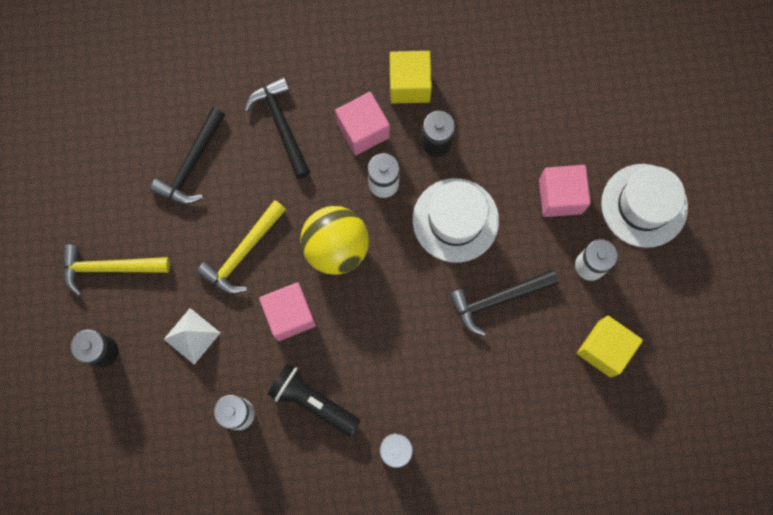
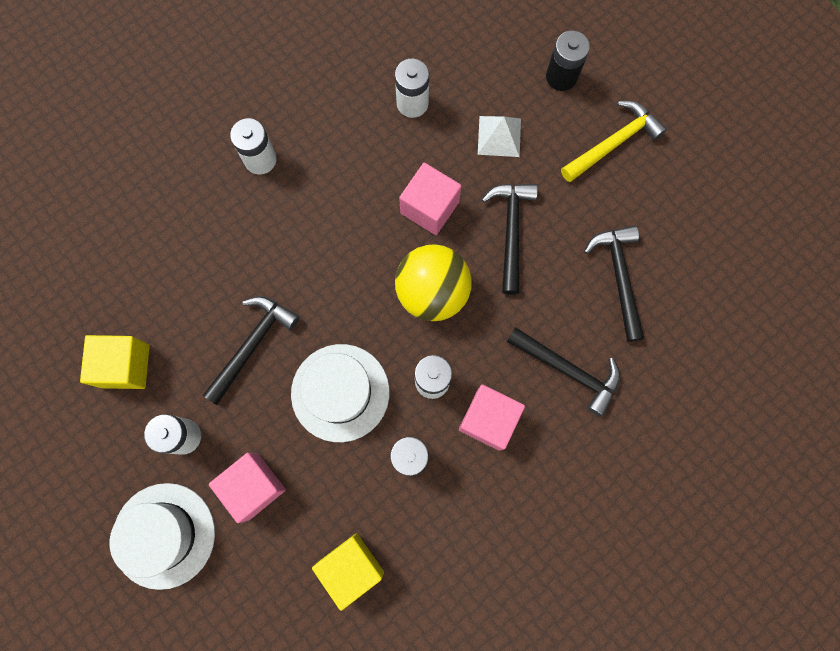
camera: 145 degrees right, 0 degrees up
(243, 253) = (511, 231): yellow hammer -> black hammer
(312, 401) = (358, 152): black flashlight -> none
(409, 85) = (477, 499): yellow cube -> yellow cube (351, 567)

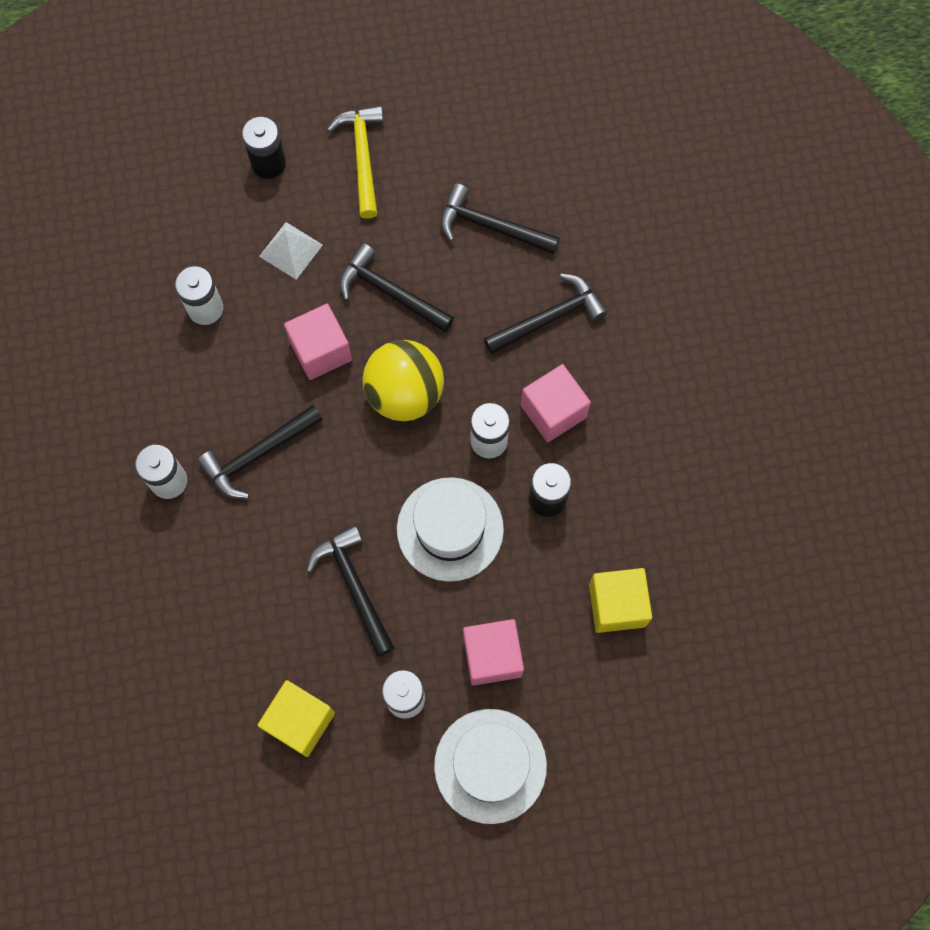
camera: 60 degrees left, 5 degrees down
(317, 211) = (258, 455): none -> black hammer

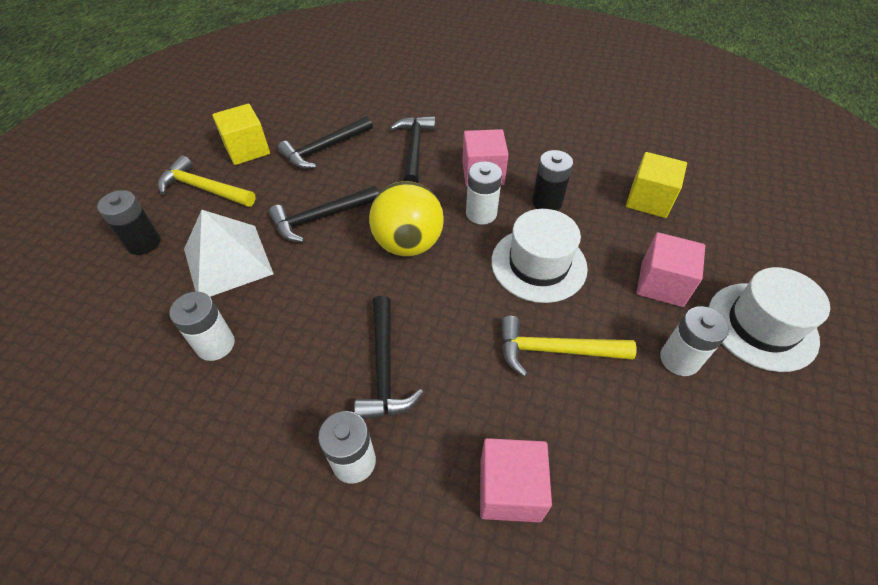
camera: 60 degrees left, 20 degrees down
(291, 250) = (227, 261): white pyramid -> white pyramid, size x1.68
(300, 721) = (674, 458): yellow cube -> yellow cube (247, 149)
(321, 351) = (328, 279): pink cube -> pink cube (509, 489)
(354, 586) = (555, 350): black hammer -> yellow hammer

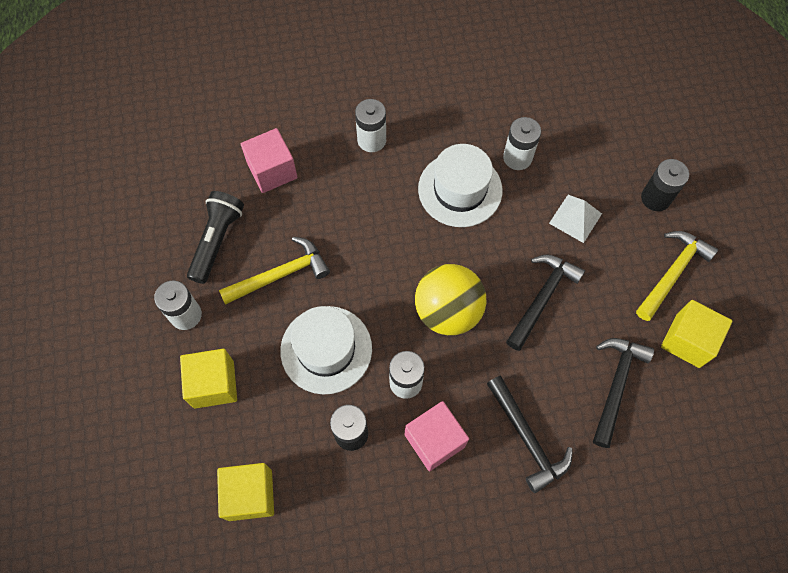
camera: 150 degrees right, 15 degrees up
(204, 188) = (672, 273): yellow hammer -> yellow hammer turned 45 degrees counterclockwise
(227, 261) = (575, 218): white pyramid -> white pyramid, size x0.60
(384, 368) = (392, 200): black hammer -> none
(619, 427) = (217, 240): none -> black flashlight
(661, 284) = (214, 384): pink cube -> yellow cube
(761, 326) = (123, 382): white hat -> white hat (460, 189)

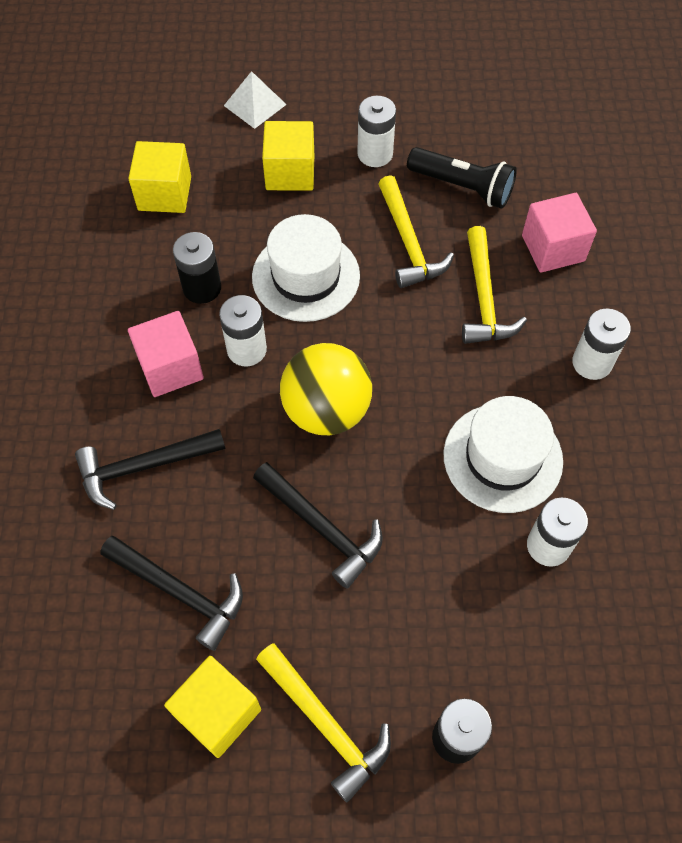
camera: 100 degrees right, 5 degrees down
(327, 214) = (484, 298): none -> yellow hammer
(575, 218) = (437, 604): white pyramid -> white pyramid (255, 105)

